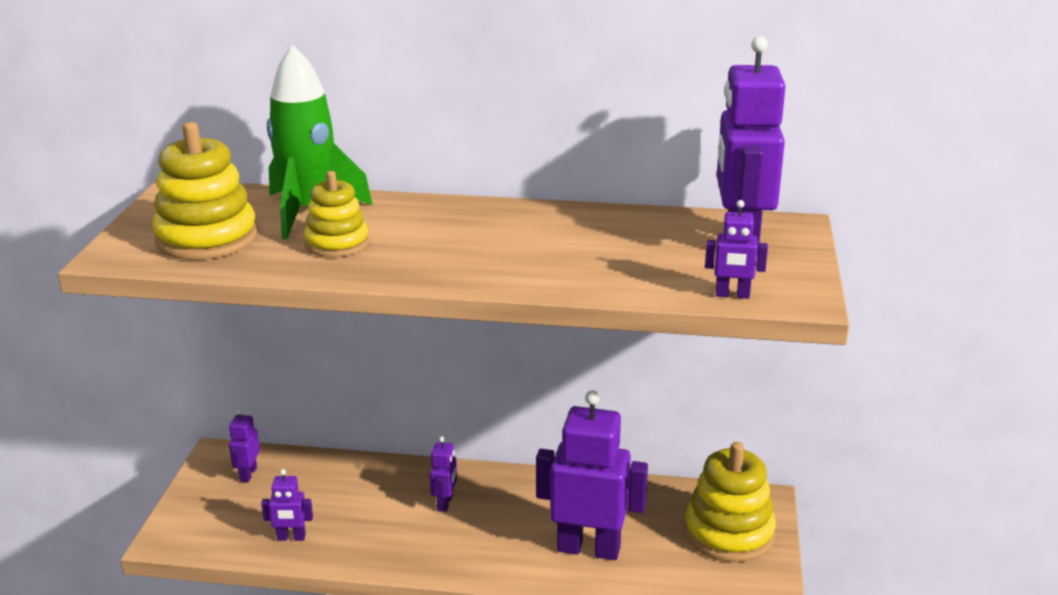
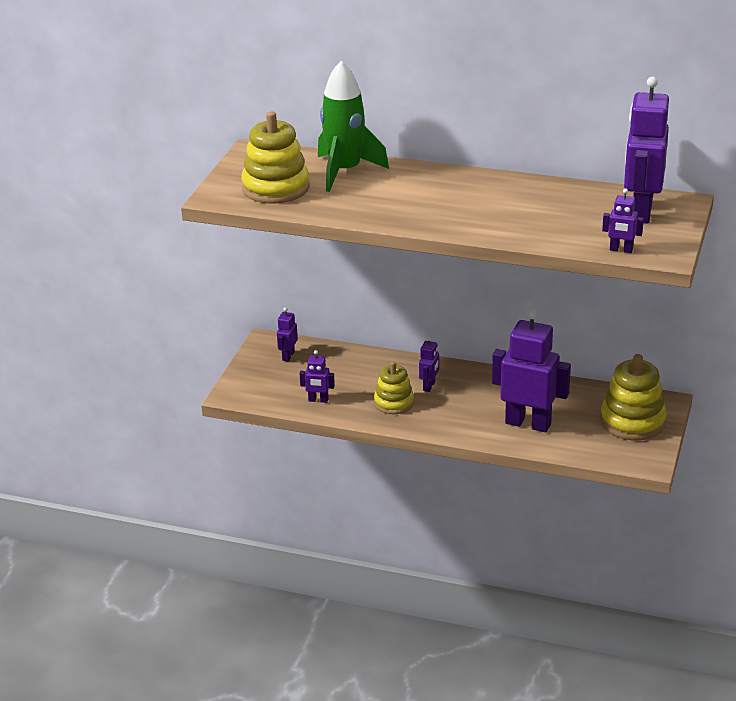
camera: 10 degrees right, 5 degrees up
(337, 243) = (363, 197): yellow stacking toy -> yellow stacking toy (394, 403)

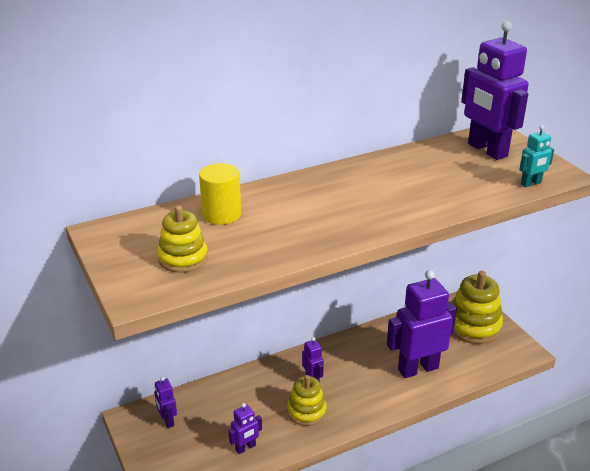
camera: 45 degrees left, 0 degrees up
(275, 188) = (183, 258): yellow stacking toy -> yellow stacking toy, size x0.63
(345, 172) = (221, 214): green rocket -> yellow cylinder
(621, 250) = (531, 184): purple robot -> turquoise robot

